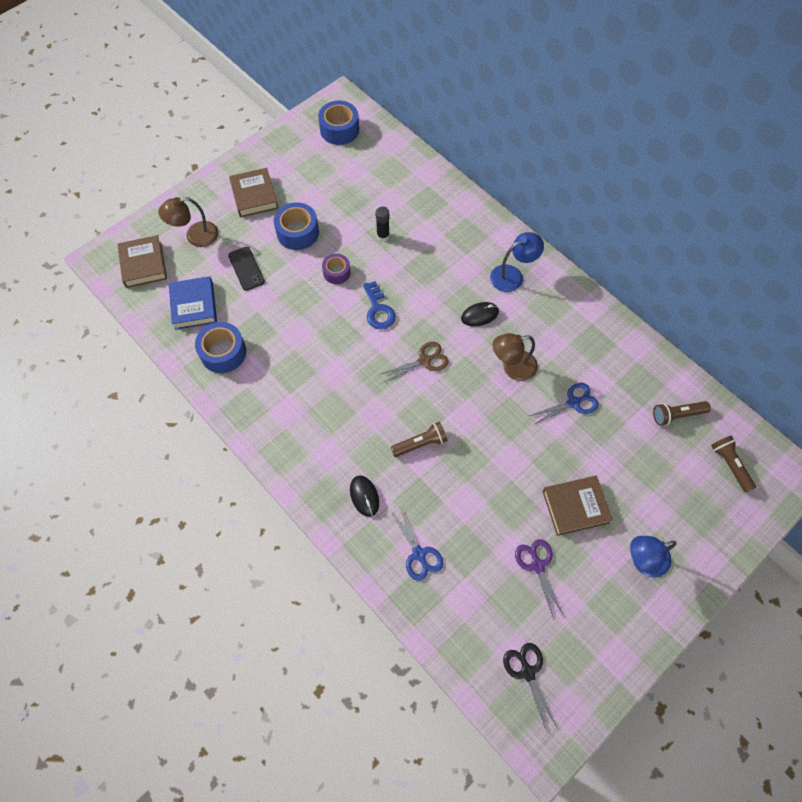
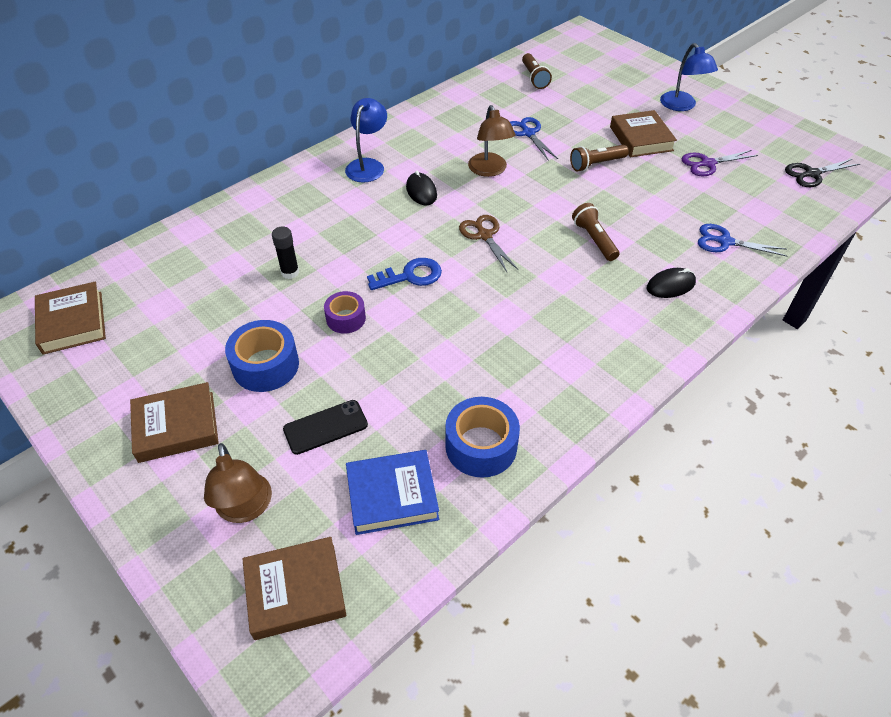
camera: 90 degrees left, 15 degrees down
(339, 129) = (72, 322): blue tape -> brown book
(419, 554) = (725, 242): blue scissors -> blue scissors turned 135 degrees counterclockwise
(512, 275) = (368, 165): blue lamp -> blue lamp turned 45 degrees clockwise
(730, 465) = (579, 57): brown flashlight -> brown flashlight (596, 164)

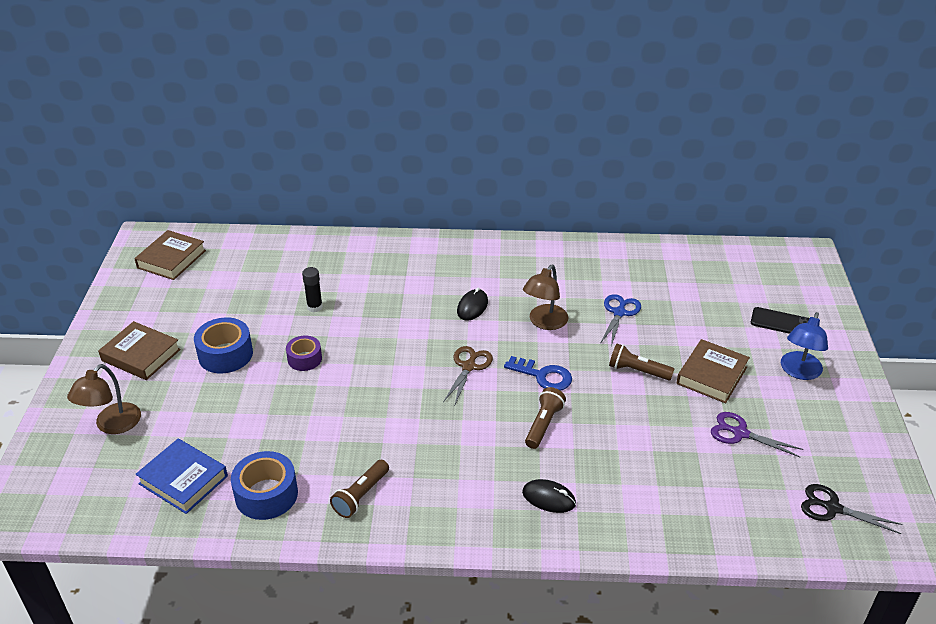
camera: 45 degrees right, 10 degrees down
(295, 591) = (76, 486): brown book -> none
(325, 427) = (205, 414): black phone -> black phone (781, 322)
(368, 165) = (463, 265): blue lamp -> none
(410, 276) = (380, 360): blue key -> blue key (543, 376)
(534, 78) = (696, 271): brown flashlight -> brown flashlight (361, 495)
(725, 242) = (648, 501): blue scissors -> none

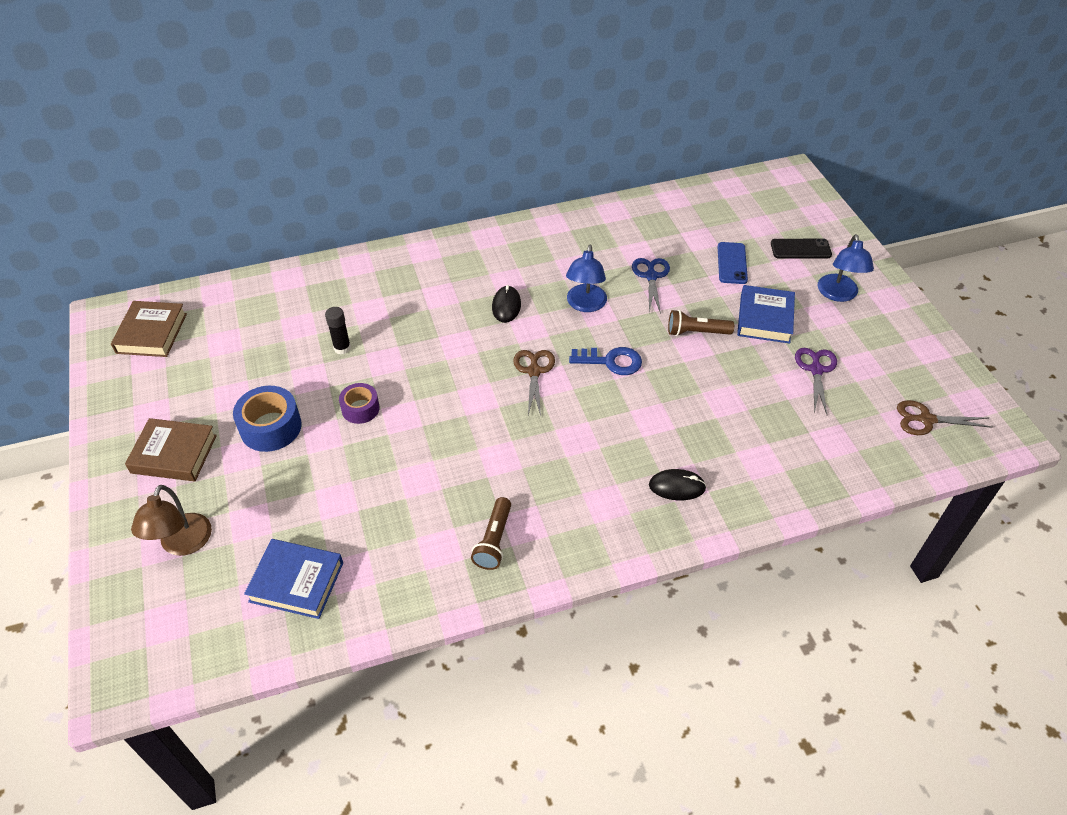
camera: 20 degrees left, 10 degrees up
(266, 494) = (395, 570): blue tape -> none
(543, 424) = (635, 412): brown flashlight -> none
(544, 322) = (585, 305): brown lamp -> blue lamp
(704, 319) = (732, 263): none -> blue phone
(711, 375) = (764, 318): brown book -> blue book
(740, 433) = (816, 370): purple scissors -> purple scissors turned 90 degrees clockwise
(832, 508) = (926, 419): black scissors -> brown scissors

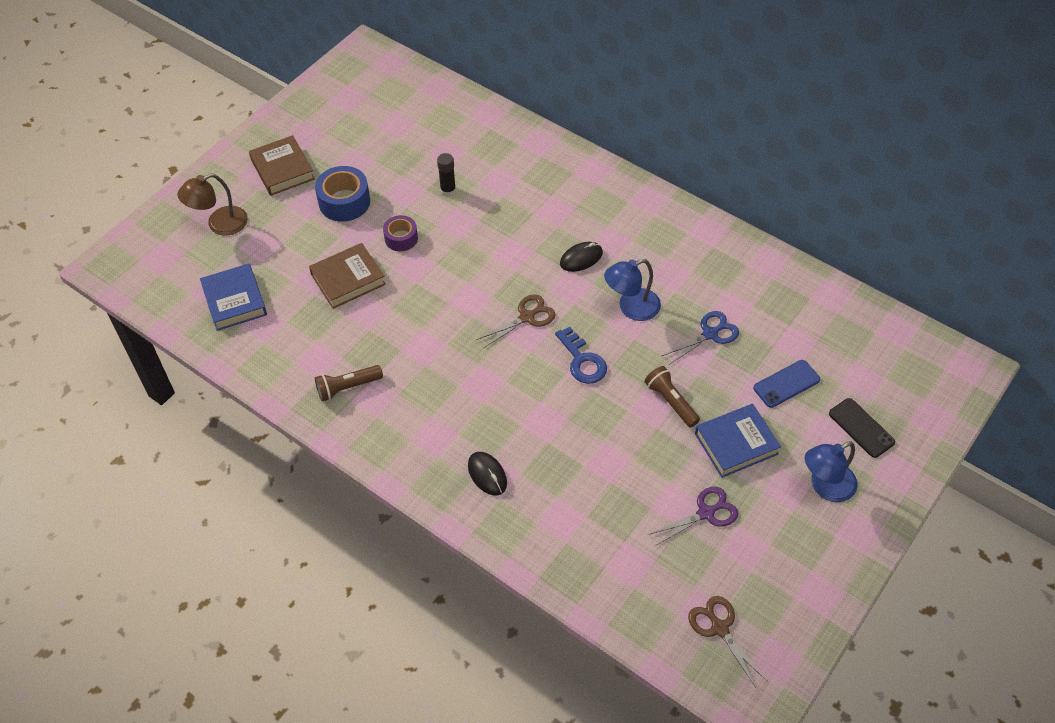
camera: 55 degrees right, 5 degrees up
(151, 333) = (370, 83): brown book -> brown book (348, 279)

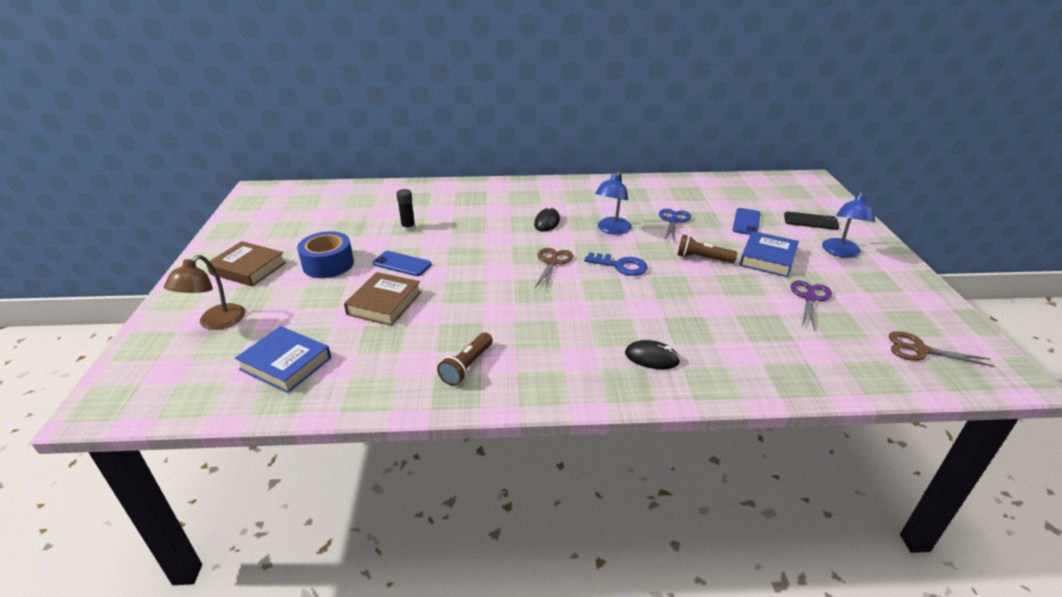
camera: 40 degrees left, 20 degrees down
(401, 238) = (402, 264): purple tape -> blue phone

